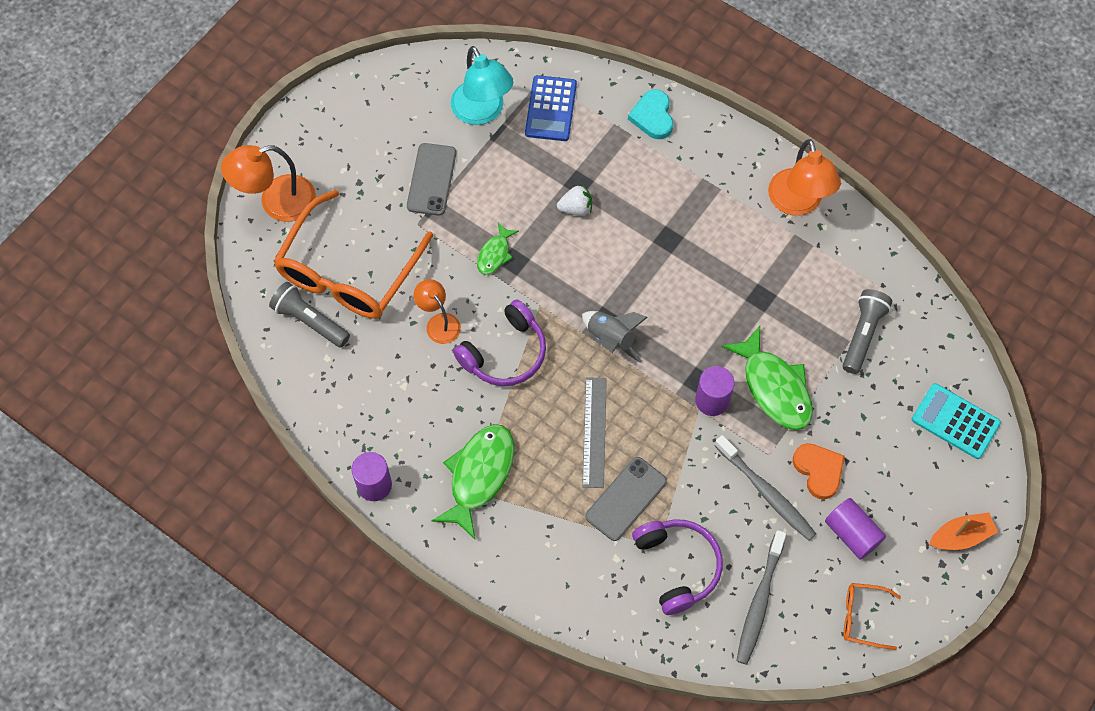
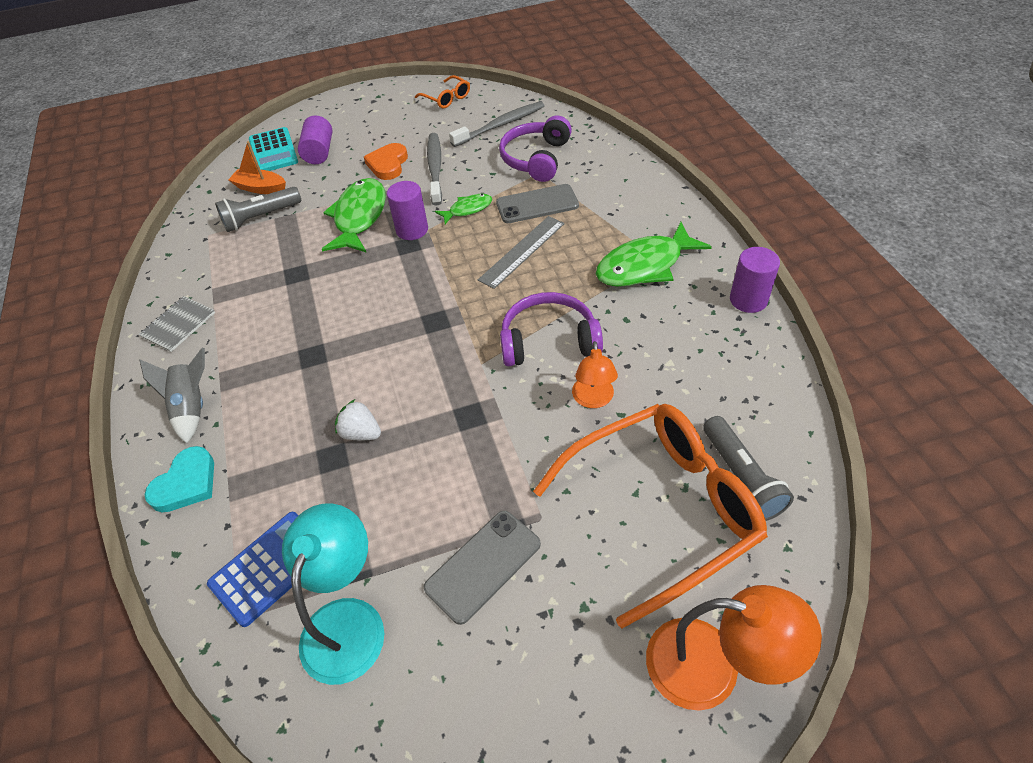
camera: 140 degrees left, 15 degrees down
(495, 254) = (482, 434): green fish -> green fish (468, 209)
(611, 339) = (445, 305): grey rocket -> grey rocket (192, 407)
(798, 203) = (178, 325): orange lamp -> grey notebook
(852, 533) = (406, 130): purple cylinder -> purple cylinder (319, 152)
(960, 536) = (347, 106): orange boat -> orange boat (260, 188)

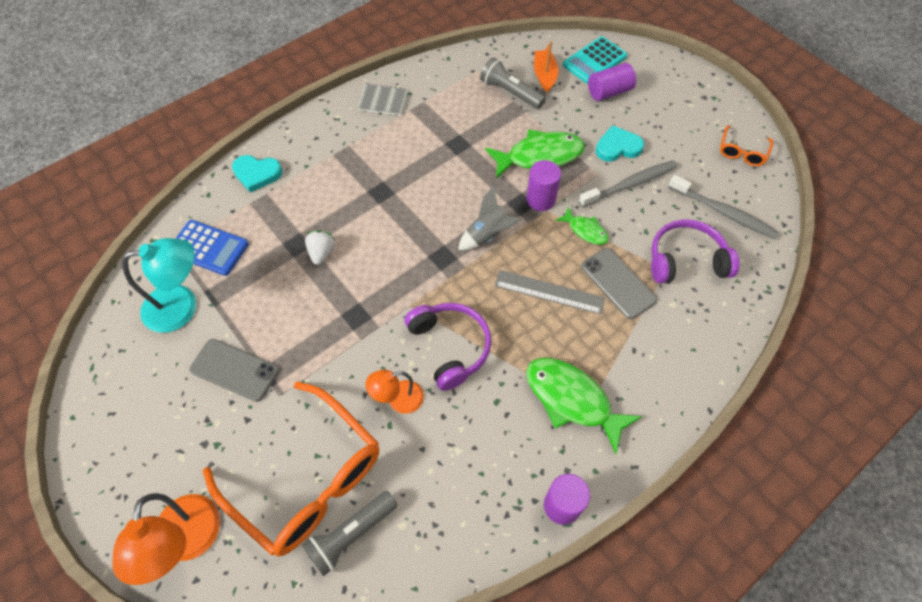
camera: 65 degrees right, 10 degrees up
(192, 407) = (315, 146): grey rocket -> grey rocket (488, 235)
(388, 164) = (617, 147): orange heart -> turquoise heart

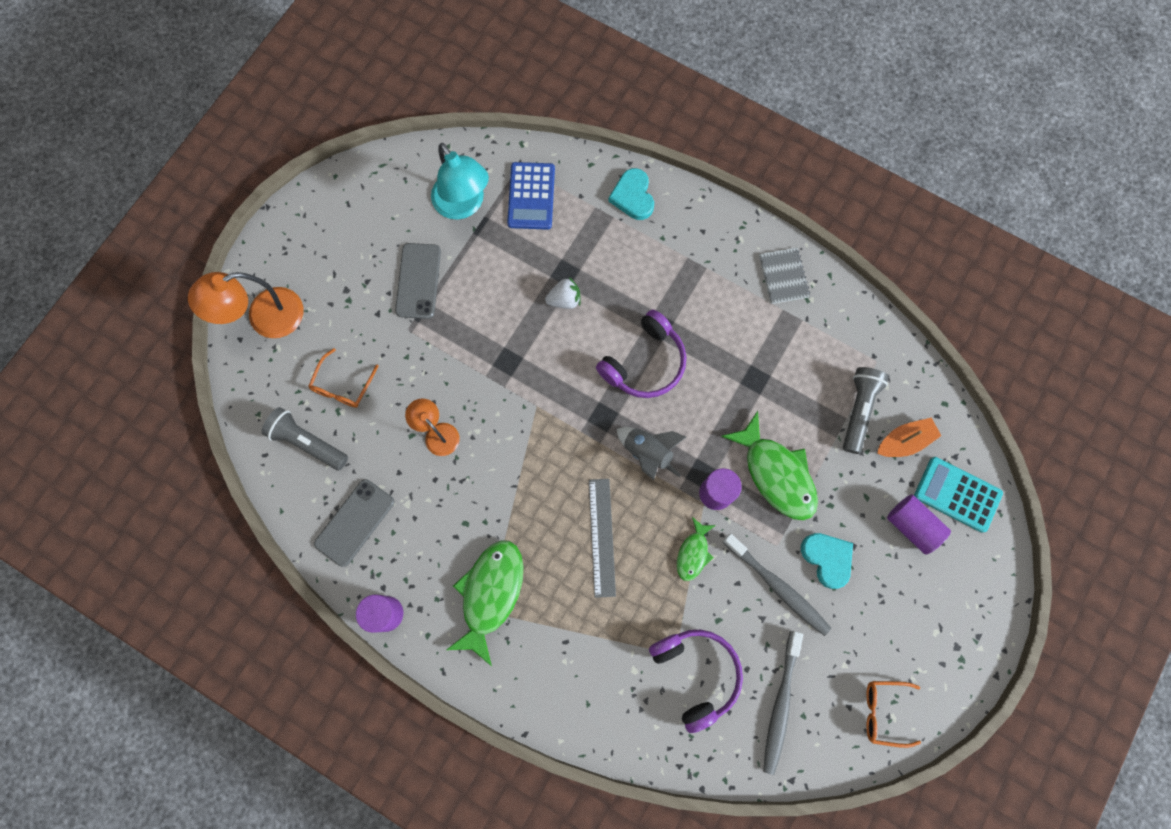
camera: 70 degrees right, 15 degrees up
(305, 477) = (343, 385): orange glasses -> orange glasses, size x0.44
(450, 347) = (506, 460): purple headphones -> purple headphones (644, 363)
(618, 283) = (639, 606): grey phone -> grey phone (355, 522)

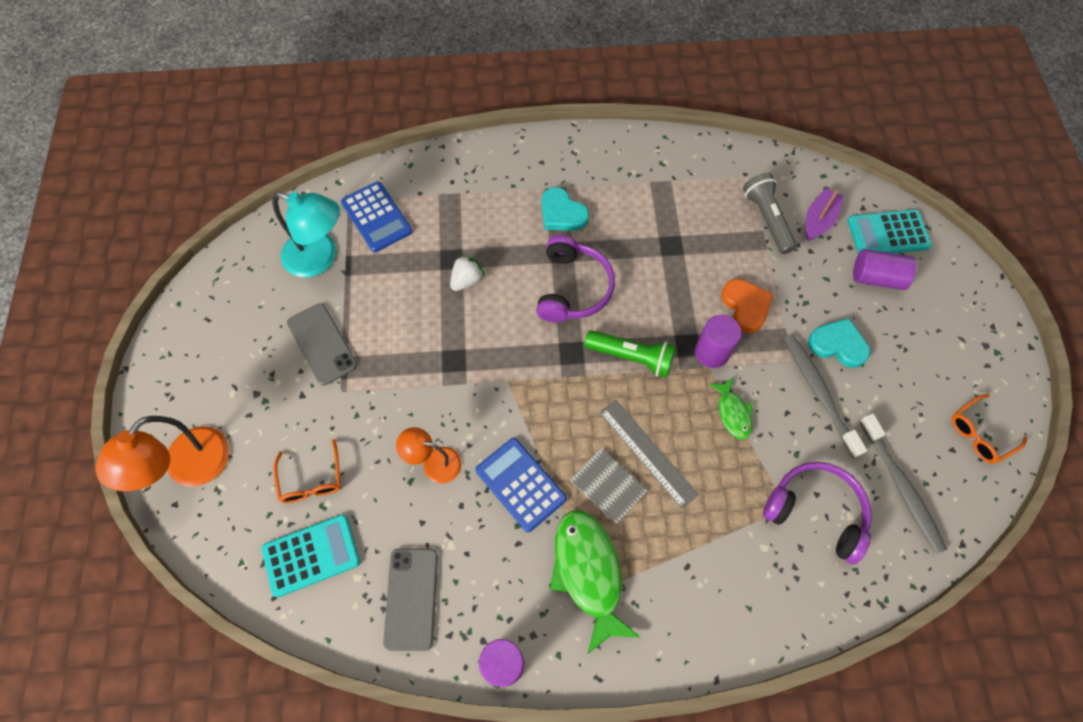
camera: 35 degrees left, 10 degrees down
(307, 442) = (311, 555): grey flashlight -> turquoise calculator
(488, 494) = (520, 484): none -> blue calculator
(633, 196) = (464, 169): turquoise heart -> turquoise heart (562, 213)
(648, 453) = (631, 357): grey rocket -> green flashlight
(776, 474) = (746, 306): green fish -> orange heart
(777, 586) = (819, 393): grey toothbrush -> grey toothbrush turned 120 degrees counterclockwise
(783, 276) = (631, 158): grey notebook -> grey notebook (608, 486)
(904, 441) = (818, 220): orange boat -> purple boat

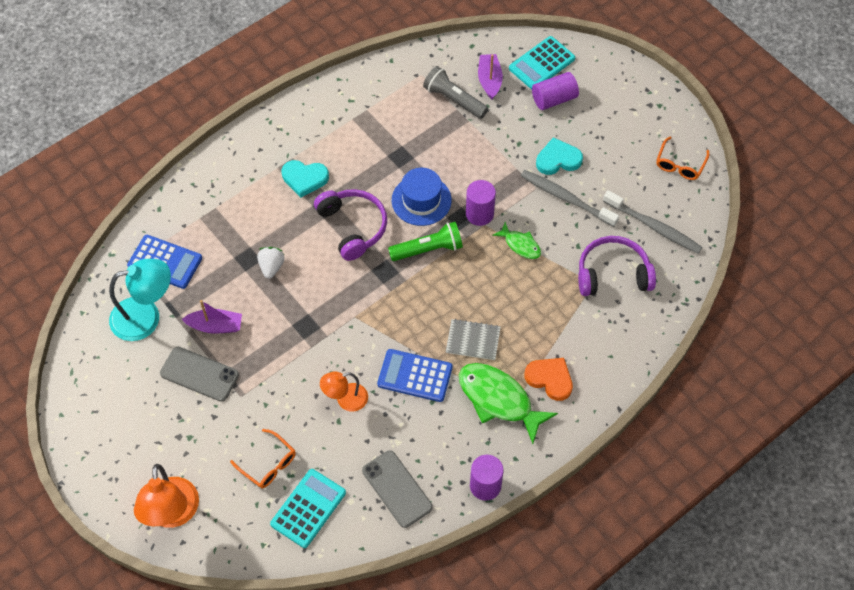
camera: 35 degrees left, 5 degrees down
(372, 306) = (215, 326): none -> purple boat
(647, 452) = (483, 304): grey ruler -> none
(660, 302) = (421, 200): none -> blue hat
(746, 306) = (481, 169): orange heart -> orange heart (550, 379)

